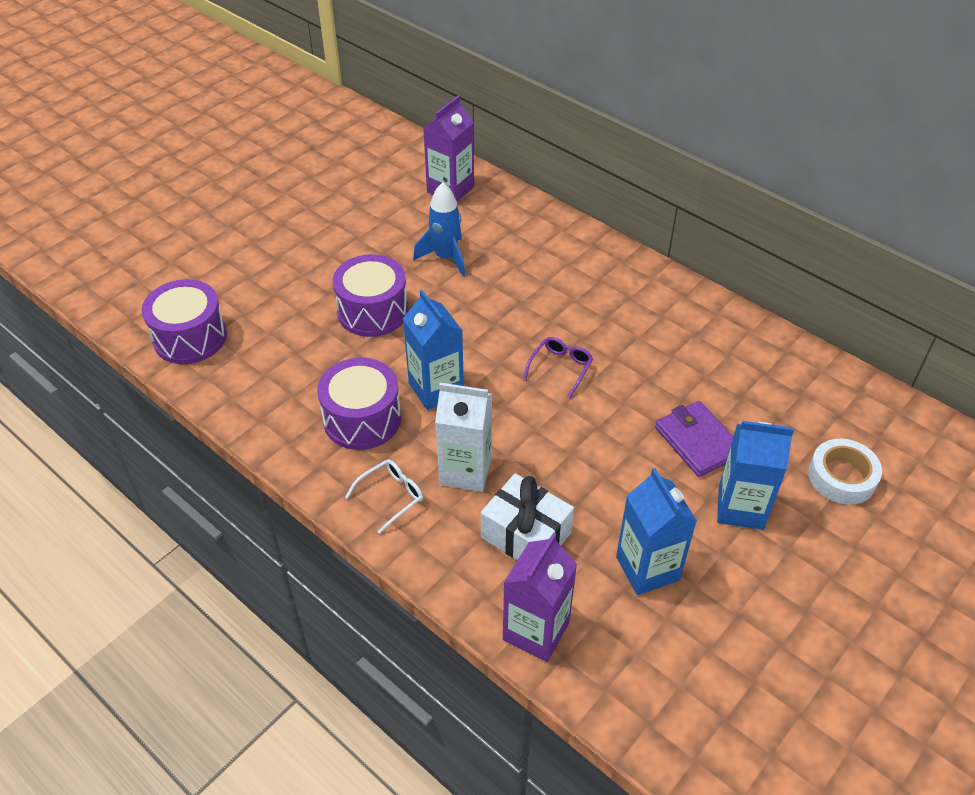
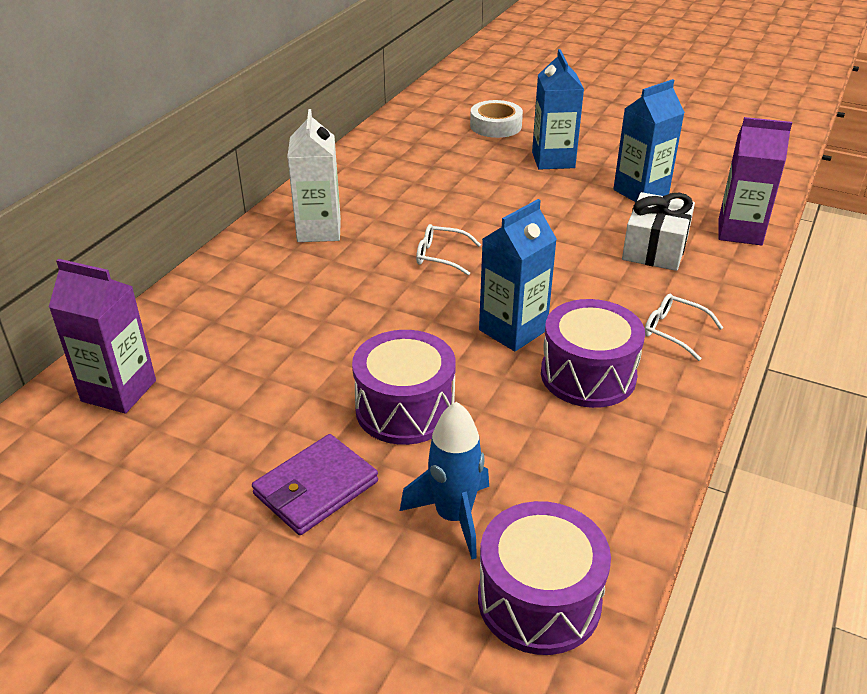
camera: 105 degrees left, 10 degrees down
(445, 257) = (278, 366): blue rocket -> blue rocket (454, 516)
(465, 471) = (609, 292): white carton -> white carton (319, 230)
(560, 368) = (441, 256): purple glasses -> white glasses
(698, 441) = (495, 181): purple wallet -> purple wallet (316, 488)

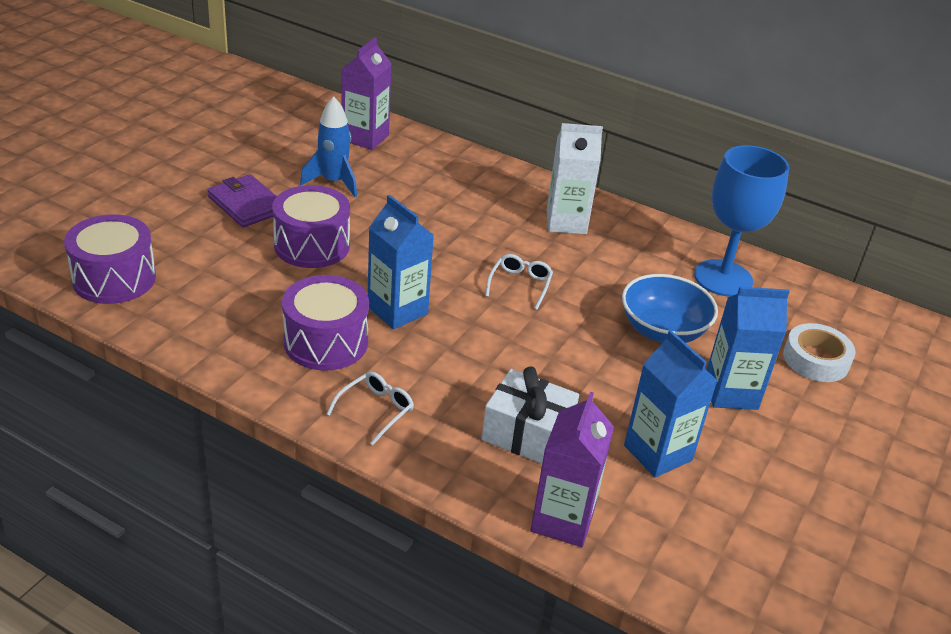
camera: 90 degrees right, 0 degrees up
(397, 155) = (723, 278): none -> blue goblet
(454, 516) = (198, 254): blue rocket -> blue rocket (333, 182)
(485, 184) = (662, 330): none -> blue bowl

